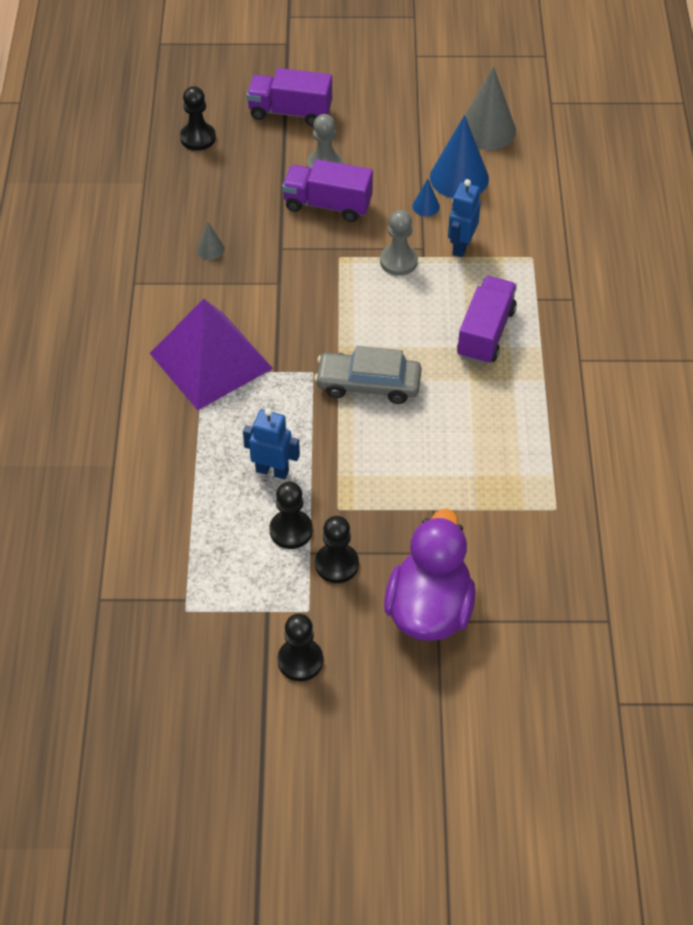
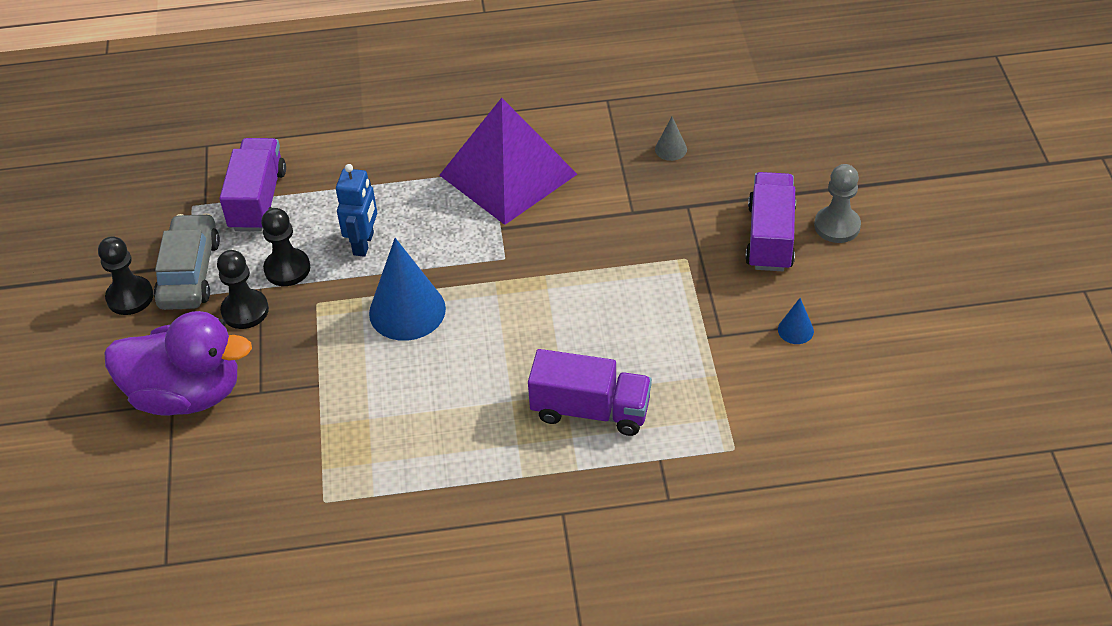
camera: 85 degrees right, 5 degrees down
(198, 138) = (845, 111): black pawn -> none
(290, 112) = (921, 183): purple truck -> purple truck (258, 200)
(368, 384) = (492, 308): grey car -> grey car (190, 273)
(398, 261) = (692, 314): grey pawn -> none
(459, 178) = (859, 359): blue cone -> blue cone (407, 311)
(461, 246) = (734, 372): blue robot -> none
(487, 130) = (964, 381): grey cone -> none

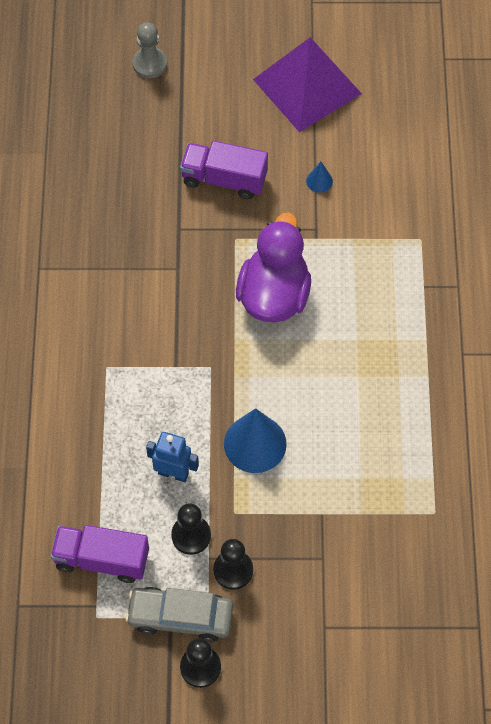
camera: 85 degrees left, 15 degrees up
(186, 394) = (317, 616): purple duck -> purple duck (274, 295)
(508, 174) = (114, 354): purple pyramid -> purple pyramid (307, 86)
(590, 410) = (374, 324): purple truck -> none
(671, 149) = (111, 230): grey cone -> none
(837, 226) = (221, 133): grey pawn -> grey pawn (150, 64)

